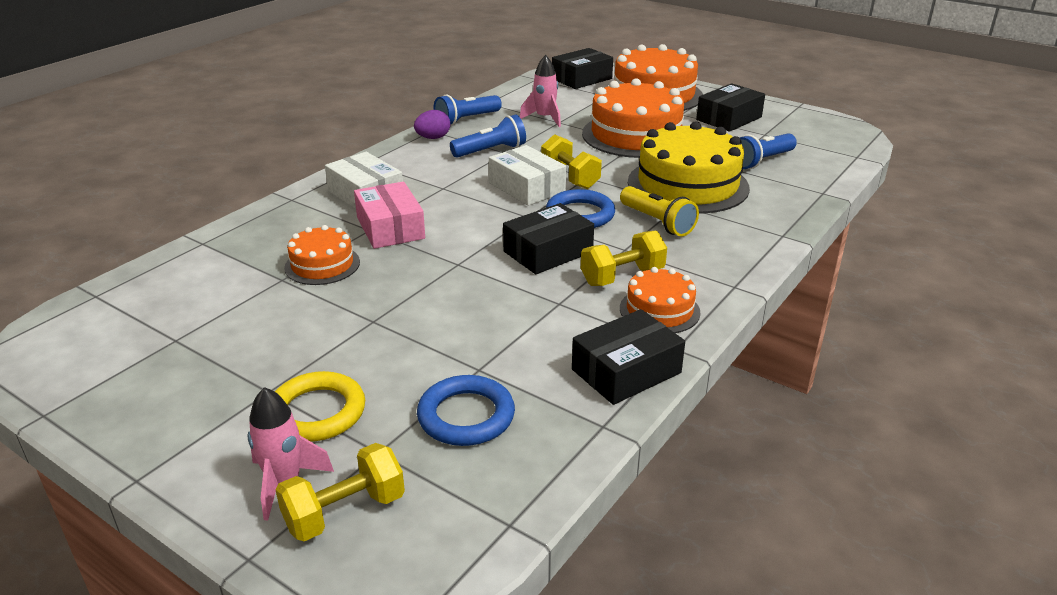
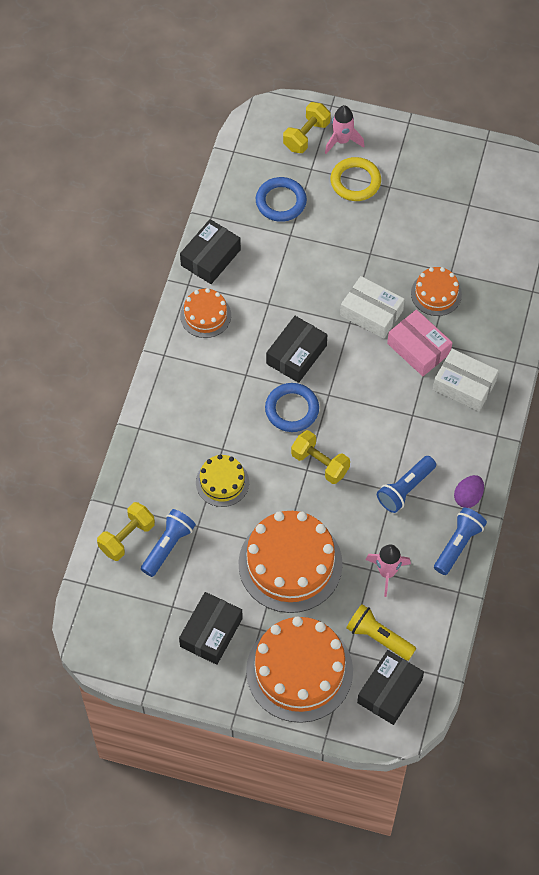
camera: 160 degrees right, 30 degrees up
(527, 187) = (347, 436): white box -> white box (371, 313)
(622, 277) = (238, 342): yellow dumbbell -> yellow dumbbell (127, 537)
(657, 222) = (232, 417): yellow flashlight -> yellow flashlight (378, 637)
(687, 185) = (222, 482): yellow cake -> yellow cake, size x0.53

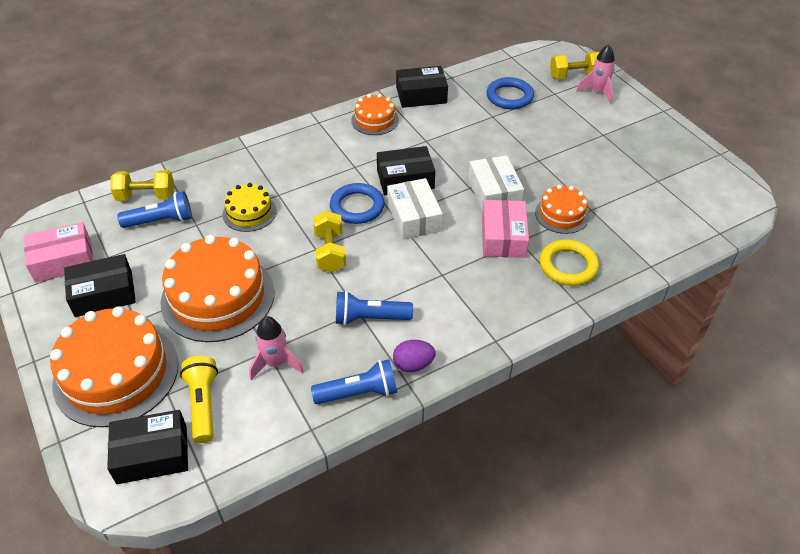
camera: 45 degrees right, 15 degrees down
(145, 637) = (63, 260): none -> pink box
(355, 181) = (579, 117): yellow ring -> yellow ring (568, 266)
(464, 385) = (510, 286): white box -> white box (414, 217)

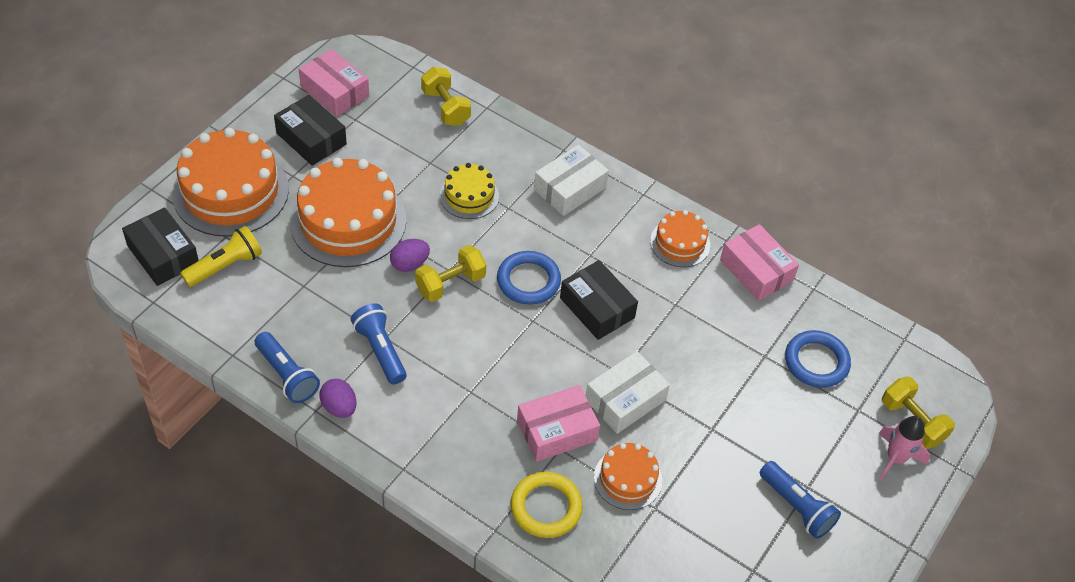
camera: 60 degrees right, 5 degrees up
(161, 221) = (420, 134): blue flashlight -> blue flashlight (796, 507)
(275, 363) = (292, 298): pink rocket -> none
(293, 271) = (409, 264): none -> purple egg
(414, 217) = (541, 337): white box -> white box (570, 188)
(421, 95) = (756, 270): black box -> pink box

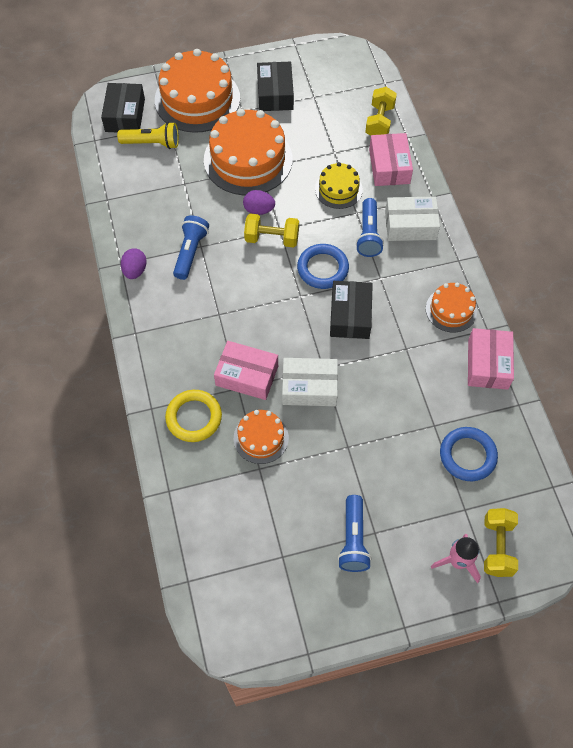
camera: 45 degrees right, 10 degrees up
(287, 375) = (124, 231): blue flashlight -> blue flashlight (368, 234)
(335, 91) = (318, 71): pink box -> pink box (389, 166)

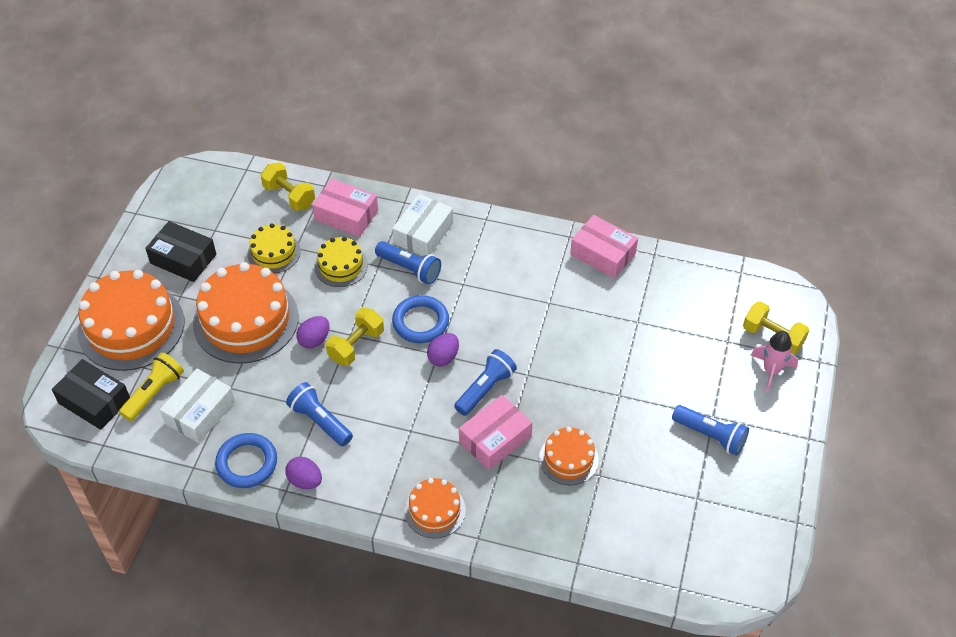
camera: 60 degrees left, 10 degrees down
(194, 417) = (512, 505): yellow ring -> none
(289, 345) = (485, 389): none -> blue flashlight
(300, 301) = (443, 357): none -> purple egg
(309, 387) = (540, 395): white box -> white box (200, 412)
(320, 142) = (274, 252): none -> yellow cake
(350, 315) = (486, 326): black box -> none
(451, 310) = (532, 250): orange cake -> orange cake (435, 510)
(467, 455) = (680, 313): blue ring -> blue ring (247, 463)

